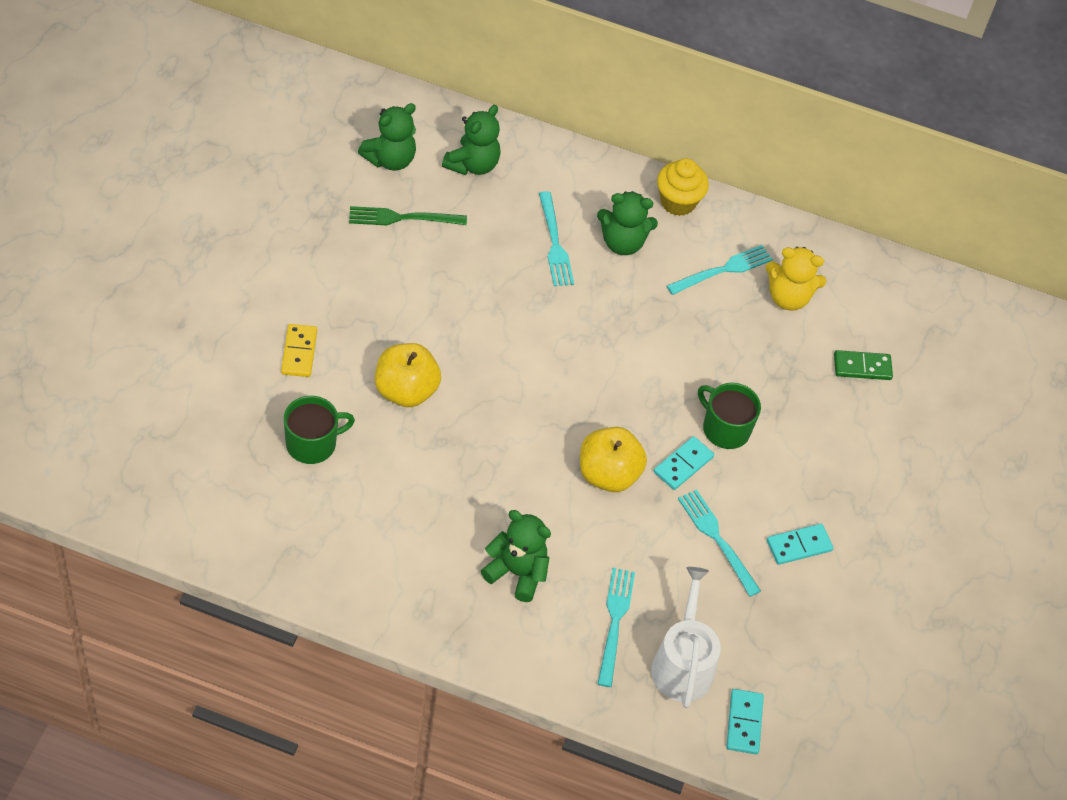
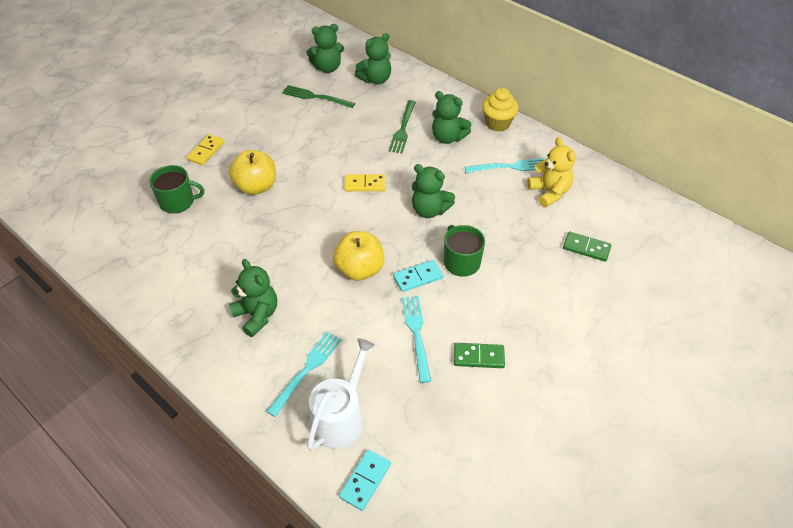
camera: 30 degrees right, 5 degrees down
(550, 347) = (365, 184): none -> yellow domino
(555, 244) = (403, 129): turquoise fork -> green fork
(652, 364) = (429, 210): none -> green teddy bear
(788, 297) = (549, 192): yellow teddy bear -> yellow teddy bear turned 150 degrees counterclockwise
(799, 546) = (478, 357): turquoise domino -> green domino

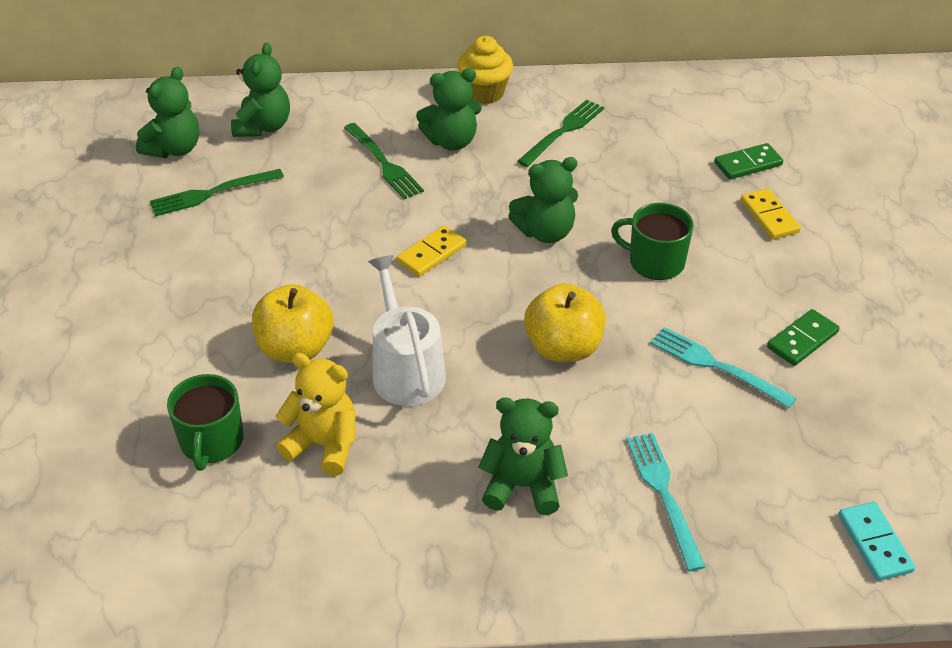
camera: 45 degrees left, 5 degrees down
(178, 202) = (211, 442): green mug -> green mug turned 135 degrees clockwise
(206, 151) = (153, 354): yellow domino -> yellow domino (769, 216)
(341, 417) = (765, 507): white watering can -> white watering can (406, 370)
(418, 277) = (635, 309): turquoise domino -> none
(510, 167) = (563, 131): turquoise fork -> green fork
(549, 192) = (639, 132): yellow teddy bear -> yellow teddy bear (324, 445)

